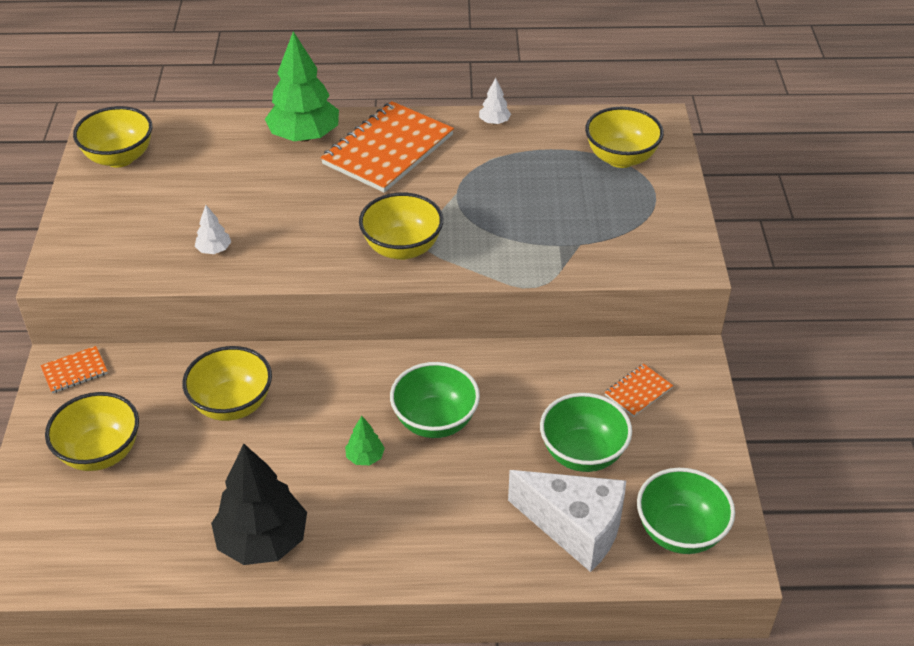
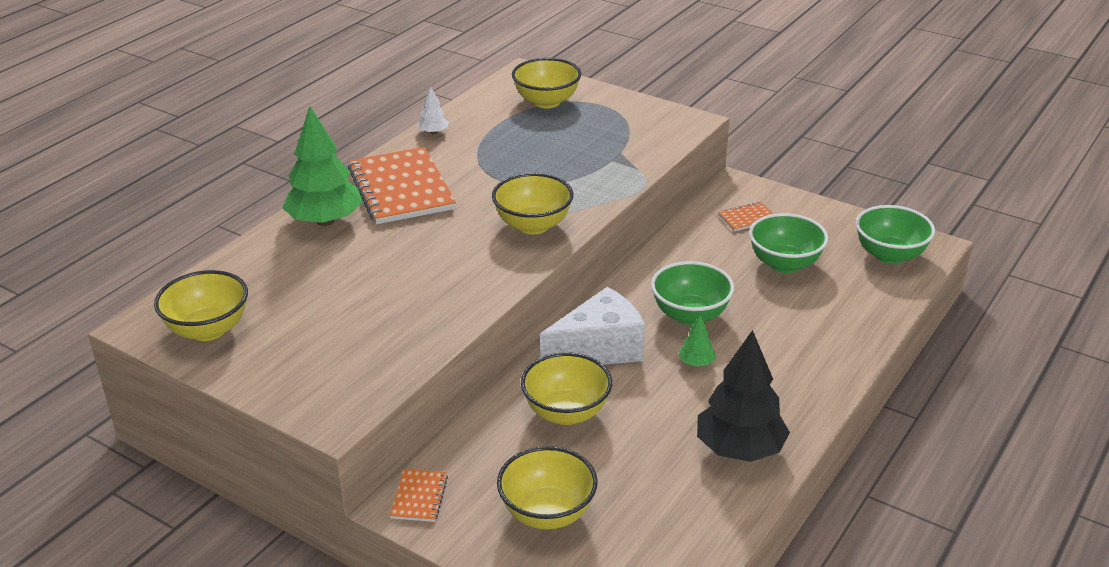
camera: 55 degrees left, 10 degrees down
(214, 250) = (418, 317): white tree -> none
(575, 528) = (851, 295): white cheese -> white cheese (599, 349)
(638, 391) = (747, 218): orange notebook -> orange notebook turned 75 degrees clockwise

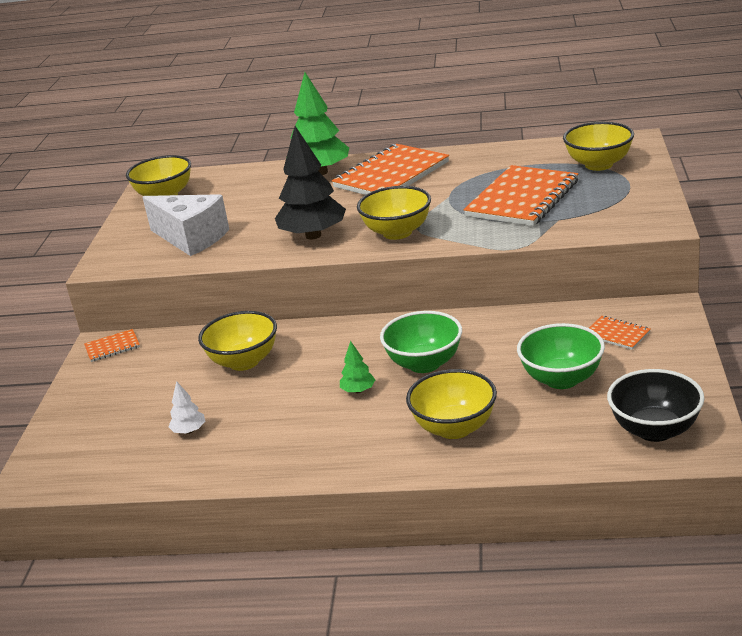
camera: 65 degrees right, 5 degrees down
(433, 132) = (486, 152): white tree -> white tree (189, 431)
(547, 513) = (126, 398): yellow bowl -> yellow bowl (454, 428)
(558, 152) = (522, 199): none -> orange notebook
(599, 349) = (335, 344): white cheese -> white cheese (191, 238)
(740, 449) = (259, 451): black tree -> black tree (313, 235)
(890, 255) = (655, 430): green bowl -> black bowl

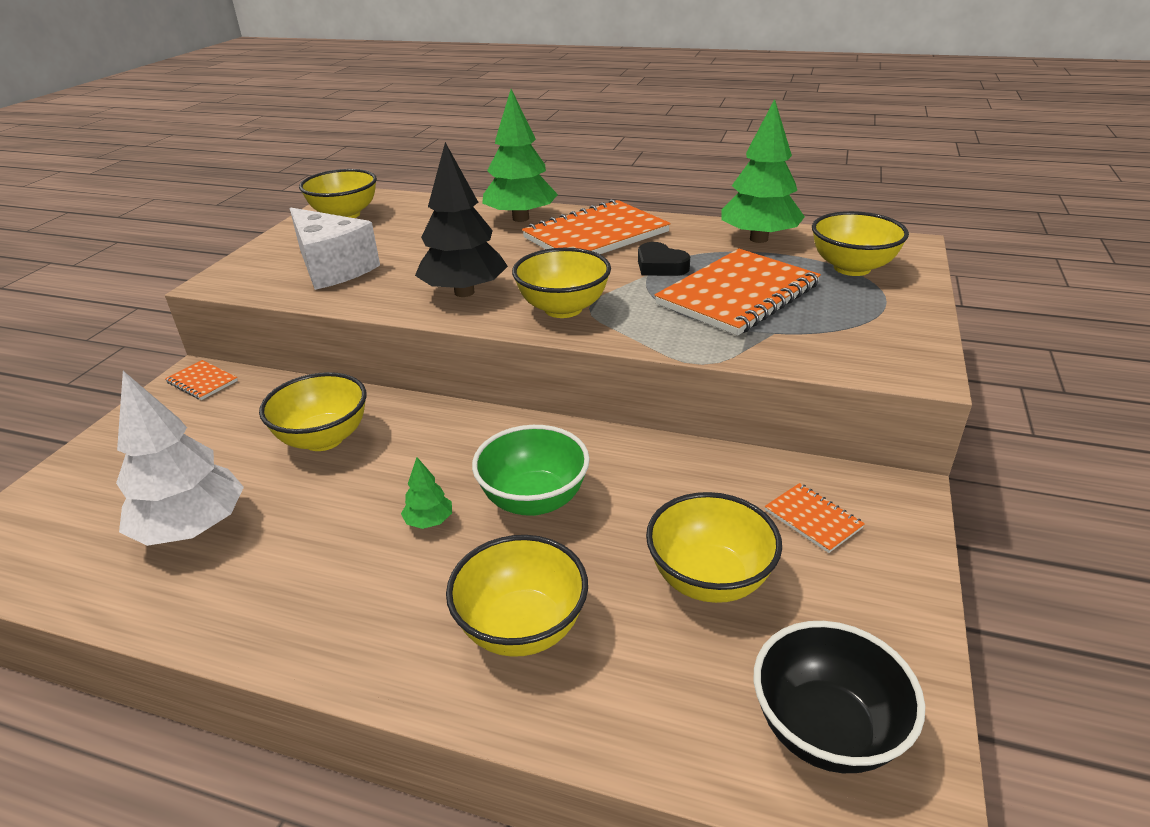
camera: 10 degrees right, 5 degrees up
(112, 347) = (202, 382): orange notebook -> orange notebook turned 45 degrees clockwise
(189, 431) = (192, 528): white tree -> white tree, size x2.25
(455, 189) = (660, 266): none -> black heart
(521, 155) = (758, 239): none -> green tree
(561, 379) = (709, 579): green bowl -> yellow bowl

